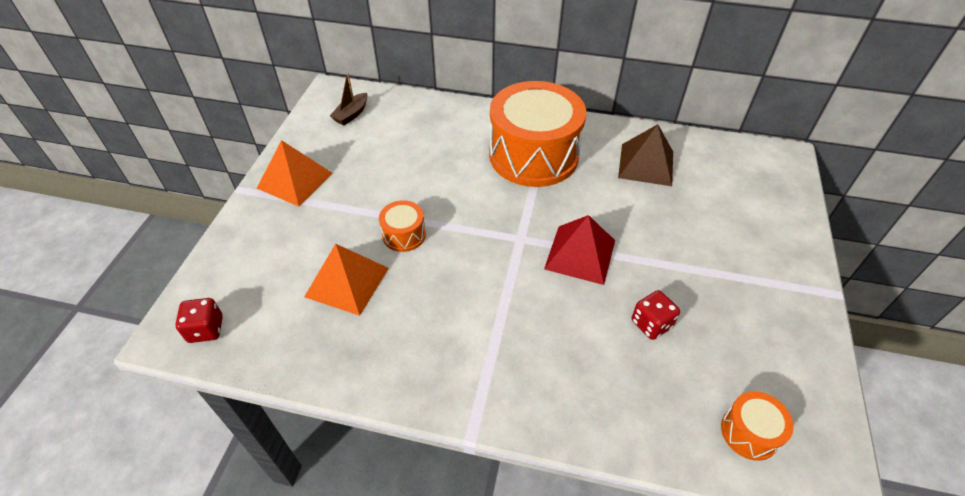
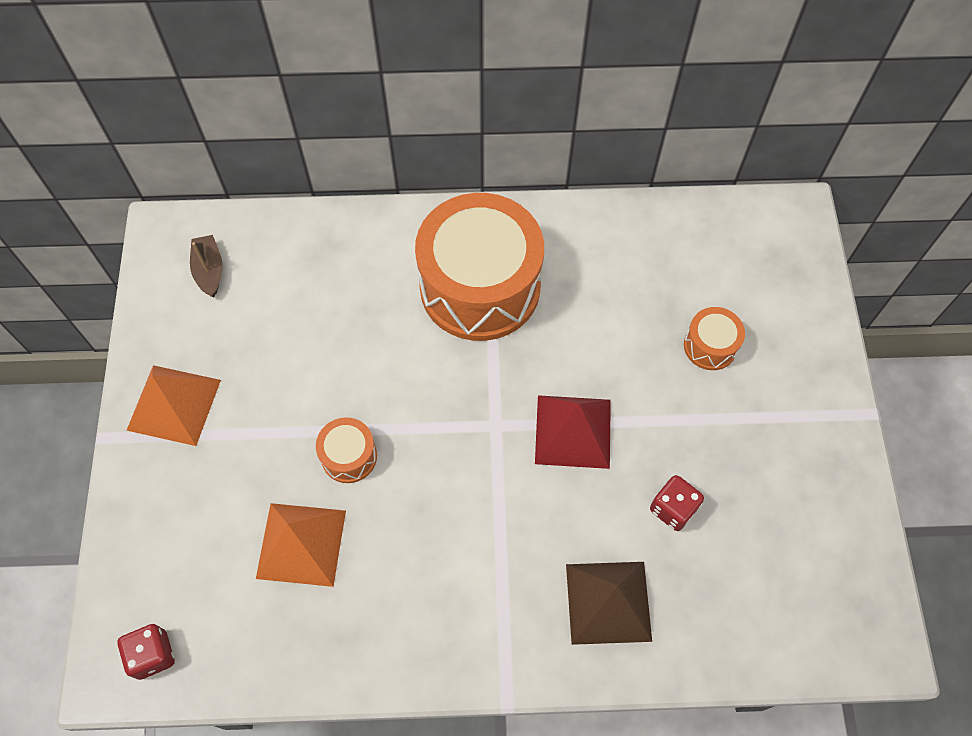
camera: 15 degrees left, 15 degrees up
(351, 114) = (209, 270): brown boat -> brown boat turned 150 degrees clockwise
(646, 164) = (626, 268): brown pyramid -> brown pyramid (608, 602)
(749, 432) = (795, 617): orange drum -> orange drum (710, 346)

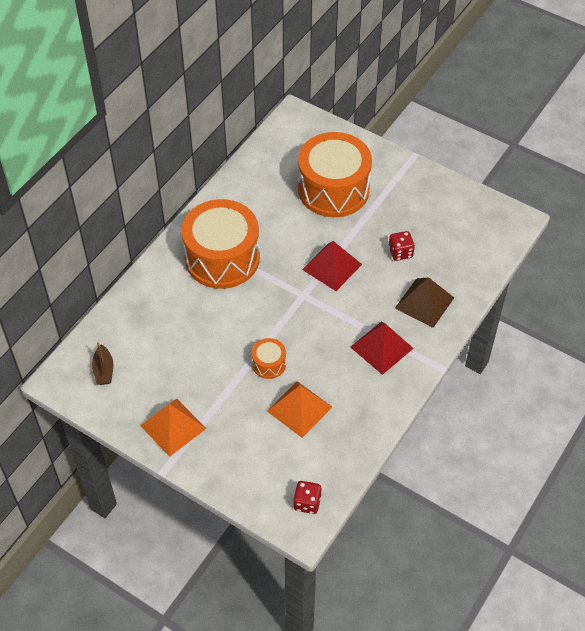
camera: 55 degrees left, 10 degrees down
(209, 270) = (104, 370): brown boat -> brown boat turned 120 degrees counterclockwise
(482, 591) = (381, 347): none -> red pyramid
(710, 346) = (333, 189): orange drum -> orange drum, size x2.33

